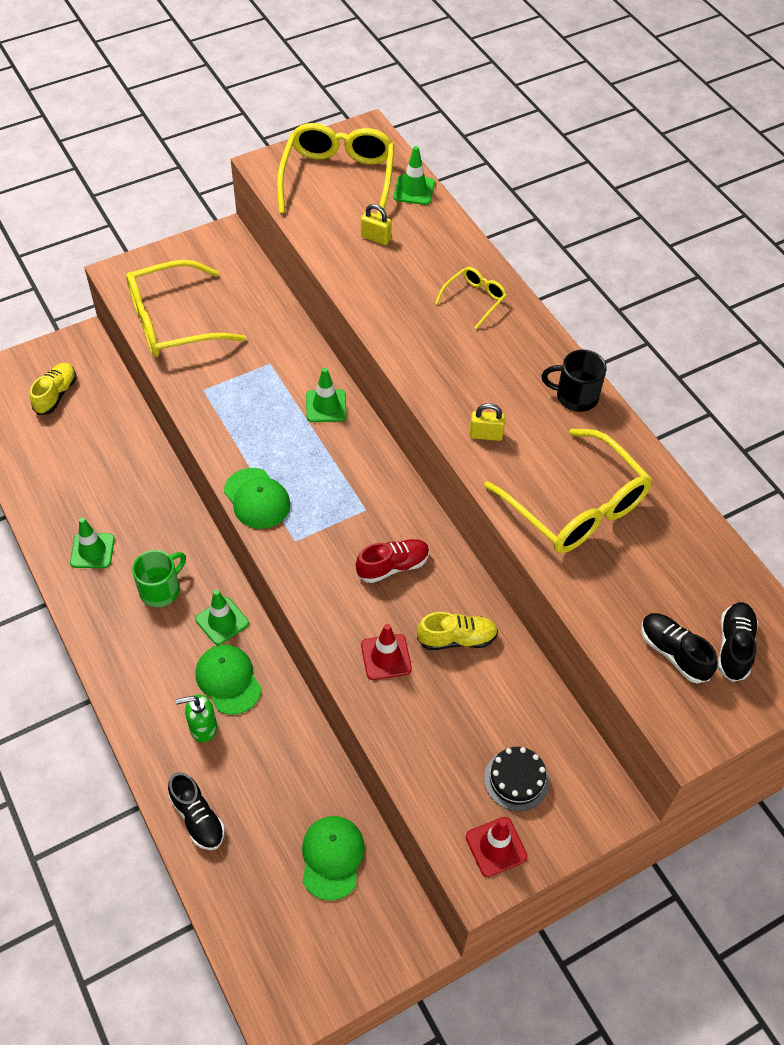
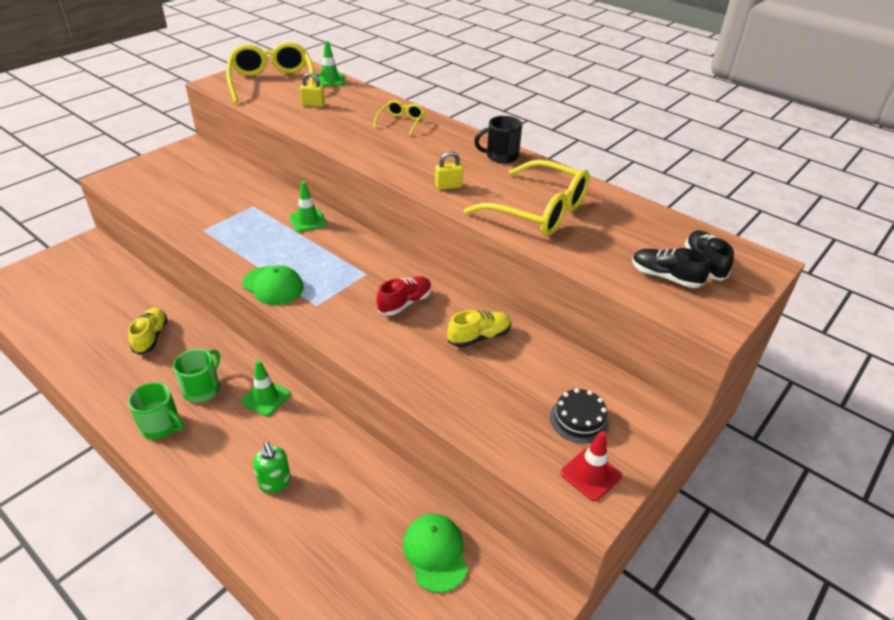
camera: 20 degrees left, 15 degrees down
(56, 394) = (70, 280): yellow shoe -> yellow shoe (151, 337)
(92, 551) = (130, 376): green traffic cone -> none
(110, 624) = (161, 426): none -> green mug
(172, 322) = (164, 197): yellow glasses -> none
(197, 818) = (295, 560): black shoe -> none
(203, 728) = (275, 483): green soap dispenser -> green soap dispenser turned 90 degrees counterclockwise
(228, 680) = (286, 439): green cap -> none
(386, 657) = (427, 363): red traffic cone -> none

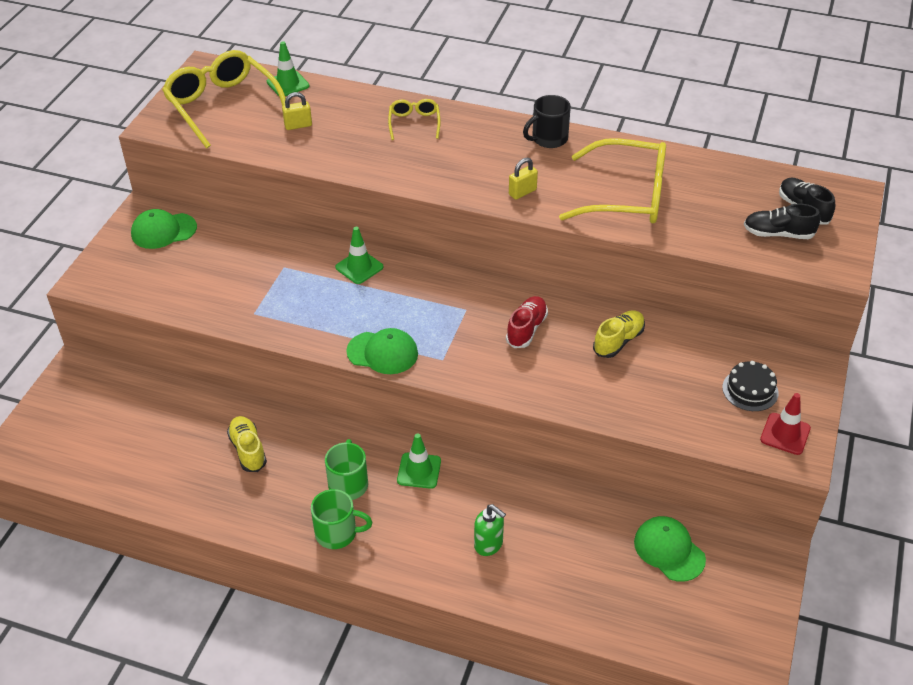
camera: 20 degrees left, 5 degrees up
(192, 161) = (163, 231): none -> green cap

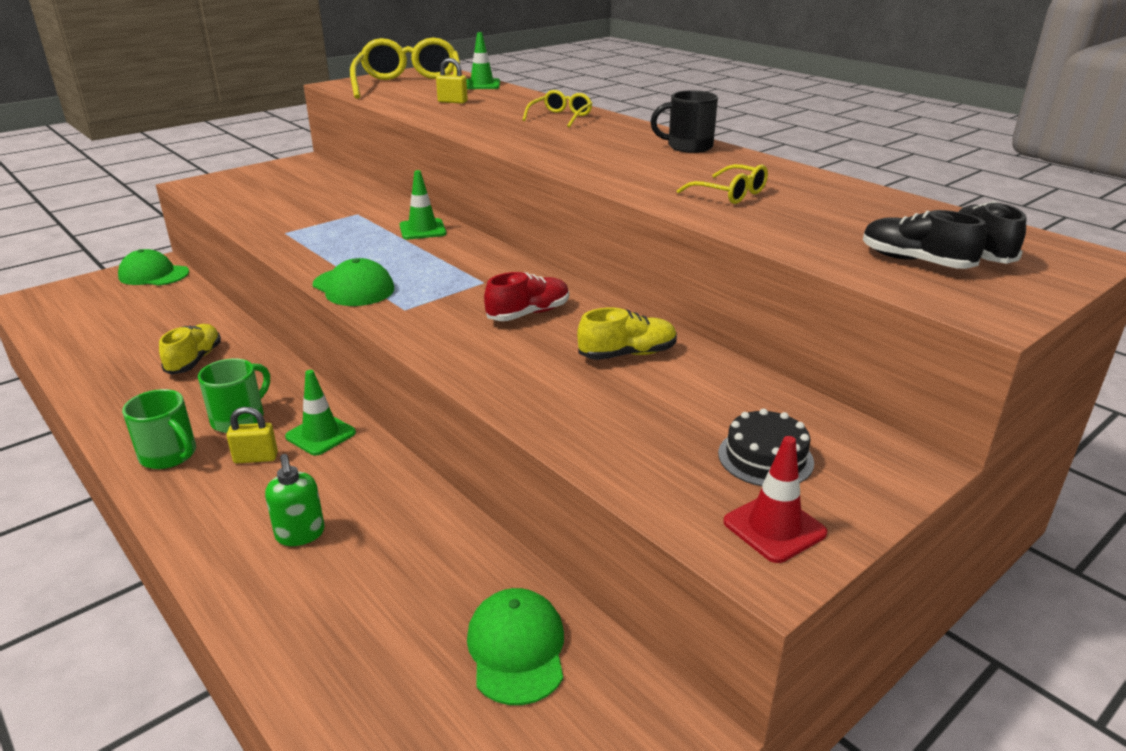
camera: 30 degrees right, 15 degrees down
(163, 231) = (298, 174): green cap -> green cap (153, 274)
(522, 192) = (607, 169): yellow padlock -> yellow padlock (256, 458)
(627, 196) = (730, 194): yellow glasses -> yellow glasses, size x0.49

